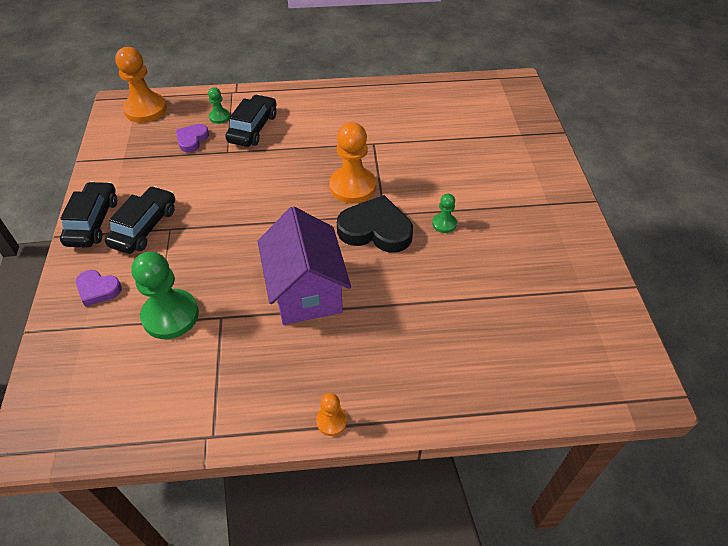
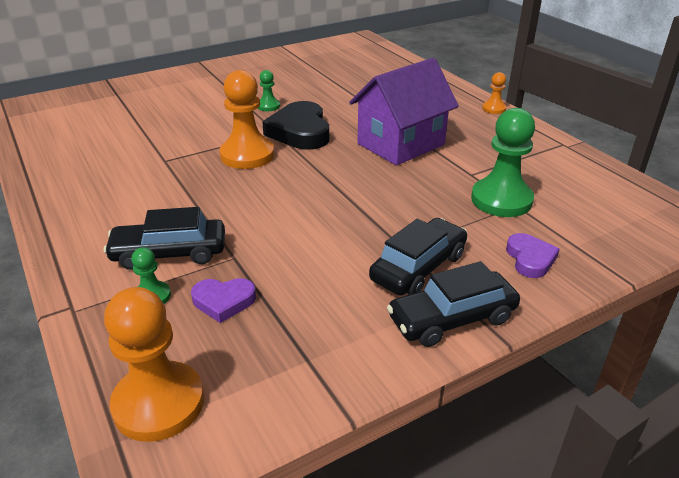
camera: 115 degrees left, 15 degrees down
(144, 227) = (418, 267): black car -> black car turned 135 degrees clockwise

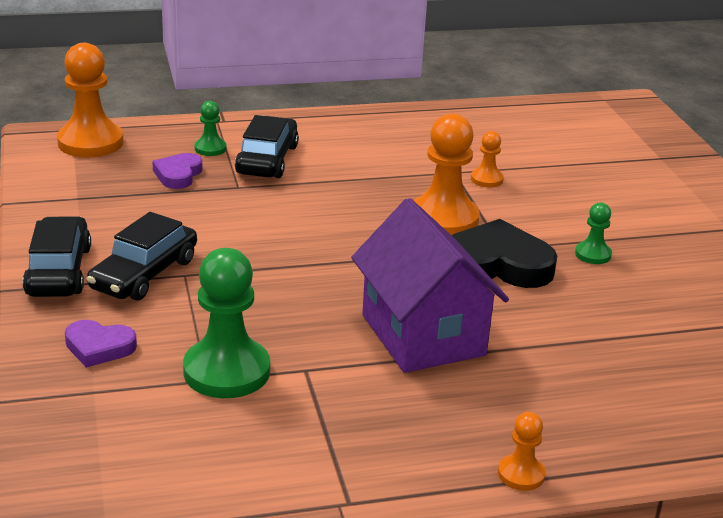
camera: 105 degrees right, 5 degrees down
(174, 147) = (486, 179): none -> orange pawn
(418, 267) = (144, 274): black car -> black car turned 60 degrees clockwise

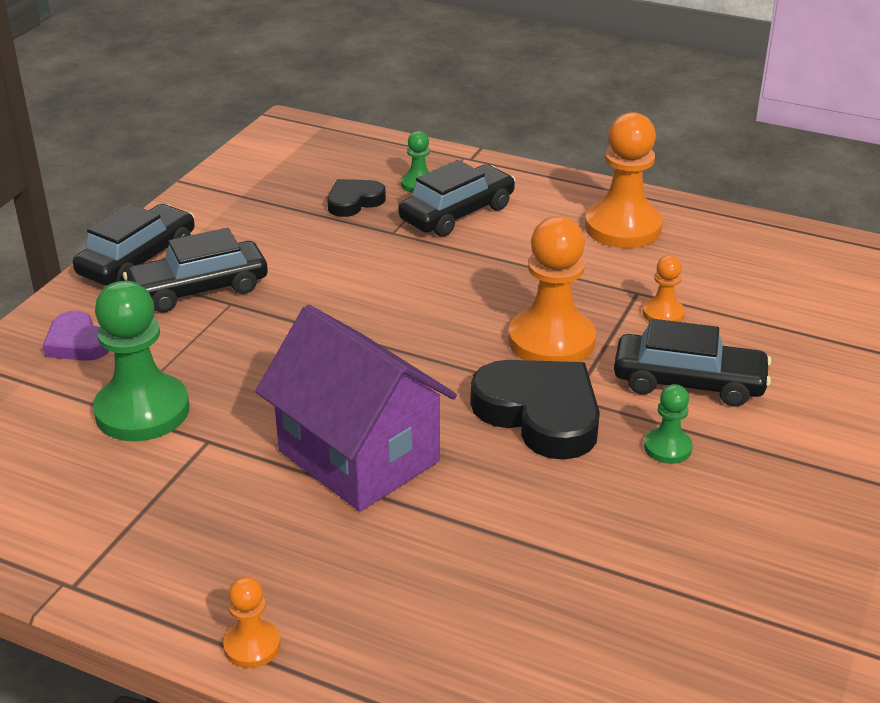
camera: 40 degrees right, 5 degrees up
(90, 142) = (320, 144): orange pawn -> orange pawn (623, 227)
(178, 175) = (354, 201): purple heart -> black heart
(423, 335) = (359, 456): purple house -> purple house turned 60 degrees counterclockwise
(554, 214) = (688, 382): none -> black car

